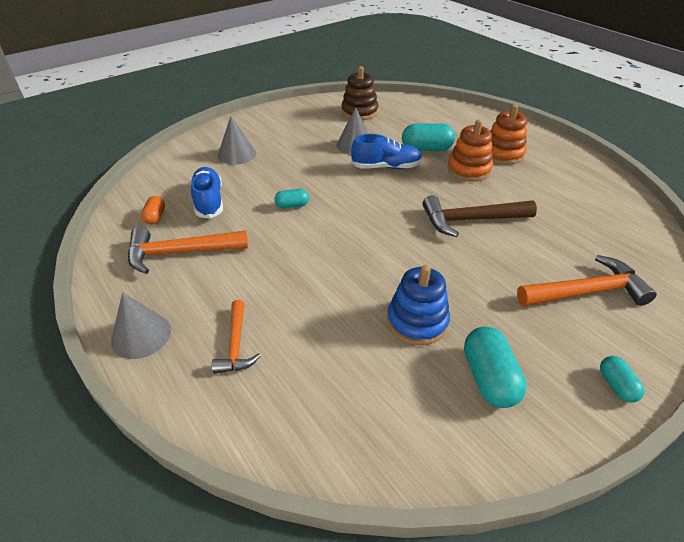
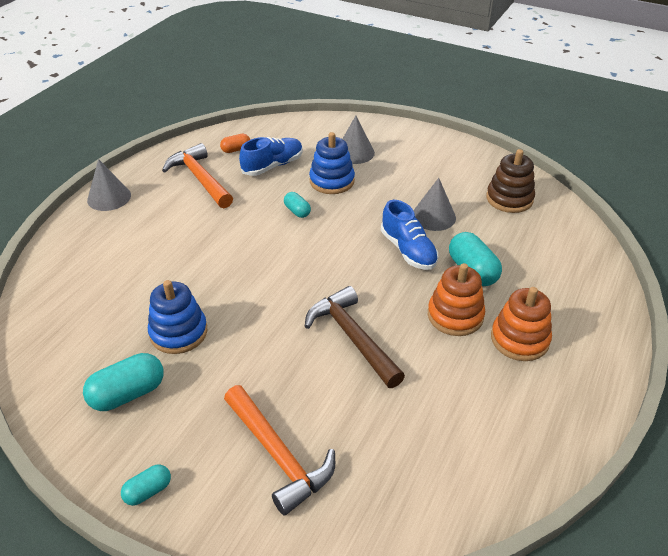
camera: 65 degrees right, 0 degrees up
(236, 344) = (116, 242): orange hammer -> none
(266, 176) = (332, 181): none -> blue stacking toy

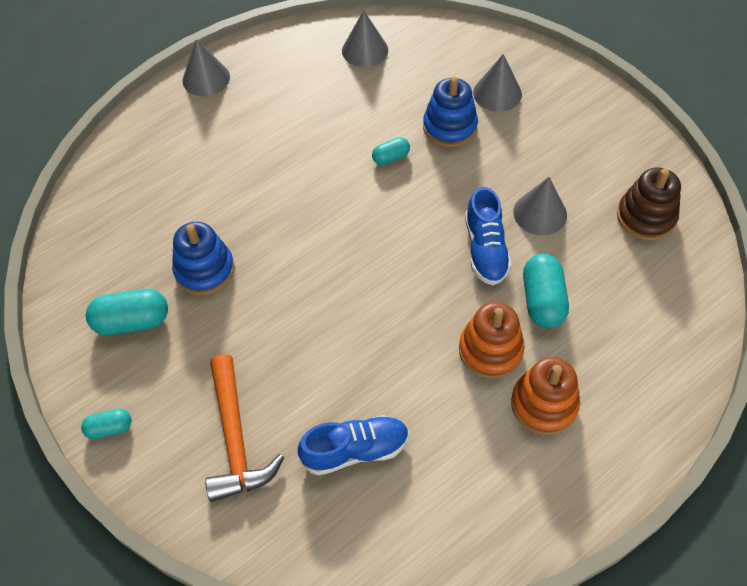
camera: 25 degrees right, 15 degrees up
(200, 179) = (308, 81): orange hammer -> none
(236, 149) = (365, 50): orange capsule -> grey cone
(273, 166) = (394, 85): blue shoe -> blue shoe (355, 450)
(297, 211) = (391, 157): turquoise capsule -> turquoise capsule turned 75 degrees clockwise
(352, 338) = (369, 337): brown hammer -> none

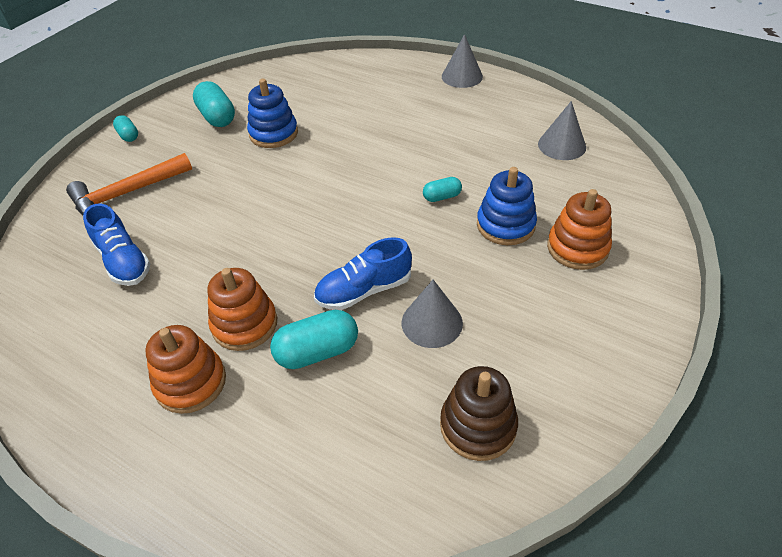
camera: 70 degrees right, 10 degrees down
(391, 157) = (442, 197): turquoise capsule -> turquoise capsule turned 60 degrees counterclockwise
(497, 93) = (577, 248): grey cone -> orange stacking toy

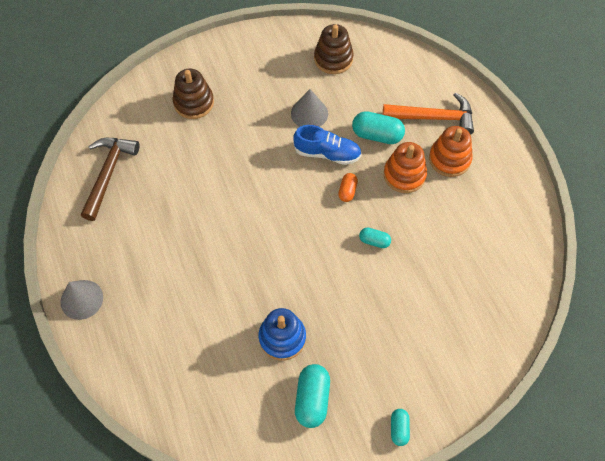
camera: 145 degrees left, 15 degrees up
(124, 261) = (454, 272): blue shoe -> none
(127, 194) = (428, 343): orange hammer -> orange hammer (433, 117)
(305, 266) = (347, 191): none -> orange capsule
(442, 197) = (225, 186): turquoise capsule -> turquoise capsule (374, 241)
(505, 225) = (212, 141): blue stacking toy -> none
(562, 145) = (108, 174): grey cone -> brown hammer
(577, 248) = (194, 102): orange stacking toy -> brown stacking toy

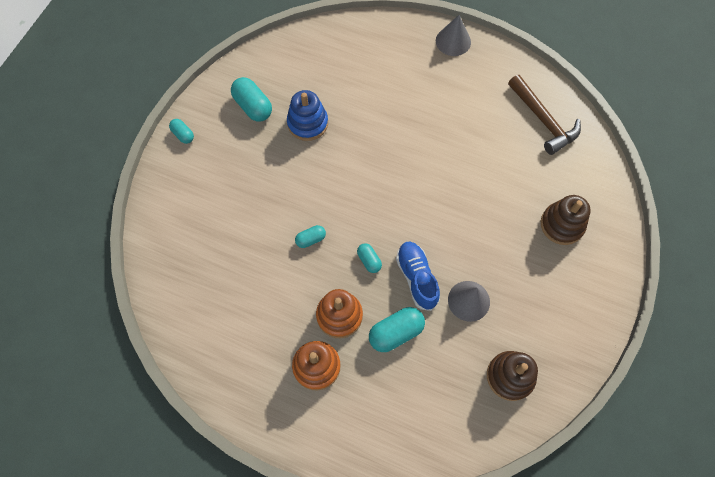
camera: 135 degrees right, 5 degrees up
(327, 153) = (416, 278): blue shoe -> blue shoe turned 105 degrees clockwise
(347, 191) = (369, 260): orange capsule -> turquoise capsule
(433, 117) = (366, 397): orange hammer -> none

